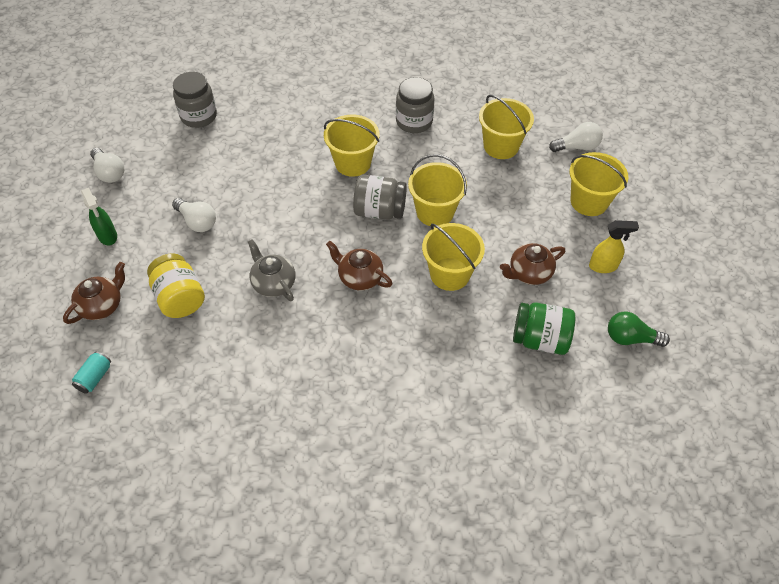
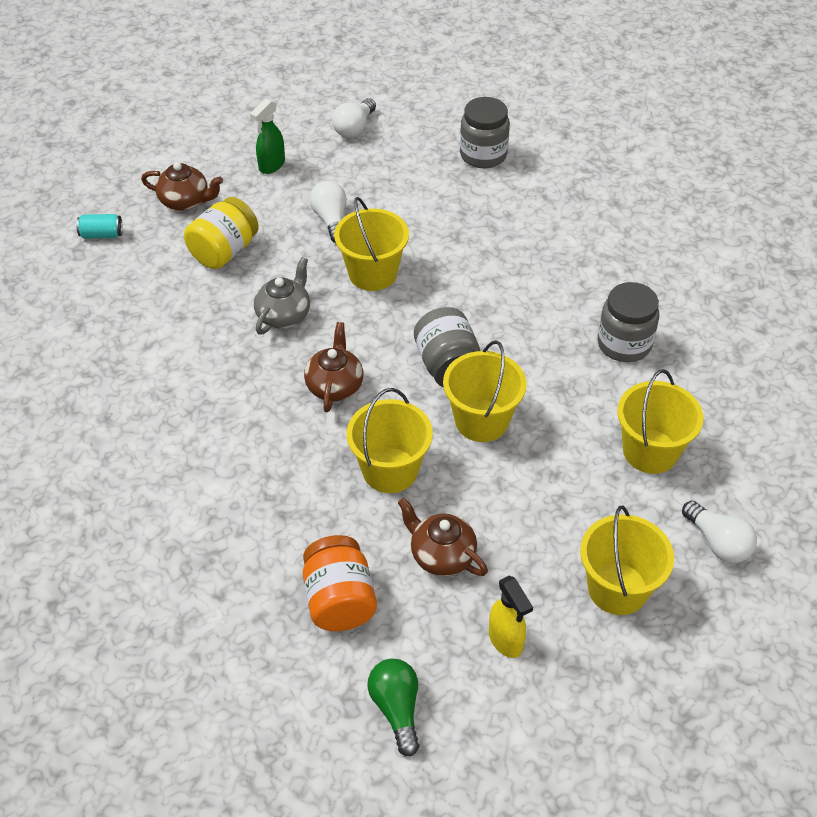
camera: 65 degrees right, 5 degrees down
(197, 222) = (331, 220): white light bulb -> white light bulb turned 150 degrees clockwise
(353, 163) = (507, 312): yellow bucket -> yellow bucket (372, 273)
(540, 339) = (339, 600): green jar -> orange jar

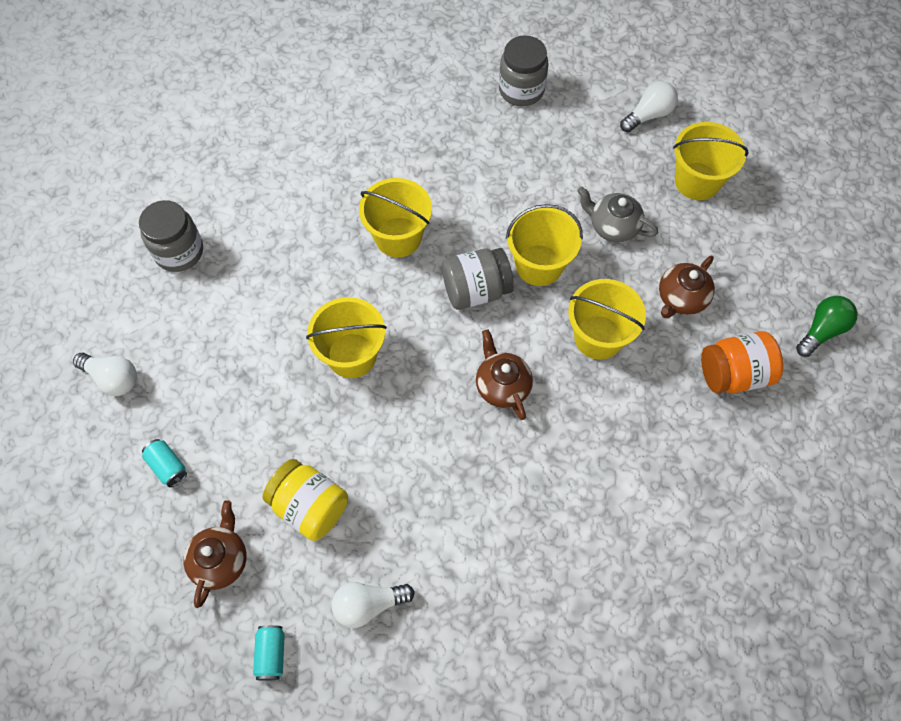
camera: 90 degrees left, 15 degrees up
(271, 165) = (168, 466): green spray bottle -> turquoise can
(284, 315) = (408, 437): grey teapot -> grey teapot (613, 226)
(331, 220) = (268, 398): white light bulb -> white light bulb (368, 604)
(335, 386) = (502, 386): brown teapot -> brown teapot turned 60 degrees clockwise
(397, 709) = (822, 331): green light bulb -> green light bulb turned 150 degrees clockwise
(506, 640) = (752, 256): yellow spray bottle -> none
(624, 344) = (449, 154): grey jar -> grey jar (521, 90)
(650, 451) = (565, 147): yellow bucket -> yellow bucket (398, 237)

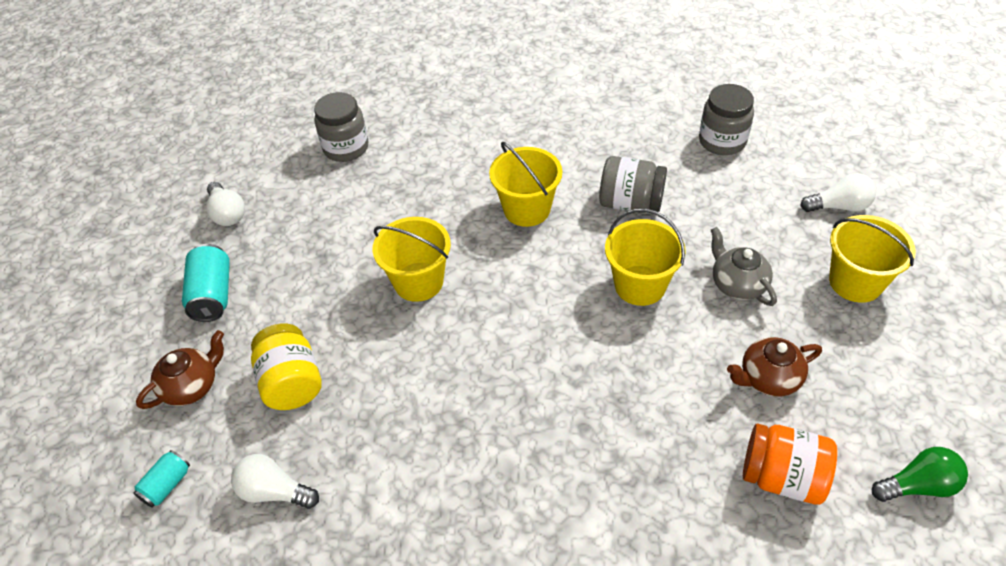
camera: 35 degrees right, 15 degrees down
(168, 466) = (213, 295): turquoise can -> turquoise can, size x1.66
(476, 290) = (565, 280): grey jar -> grey jar (630, 203)
(502, 386) = (531, 369): brown teapot -> none
(598, 337) = (656, 373): yellow bucket -> none

